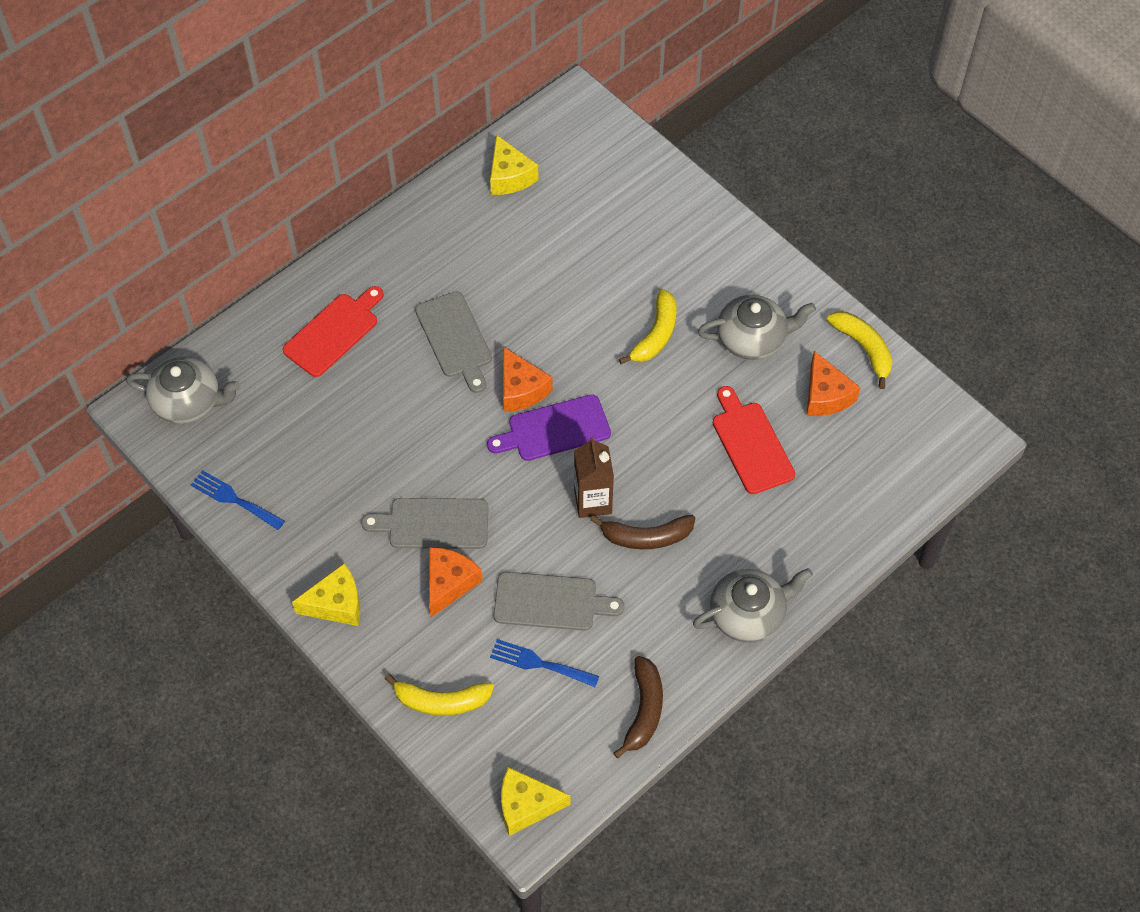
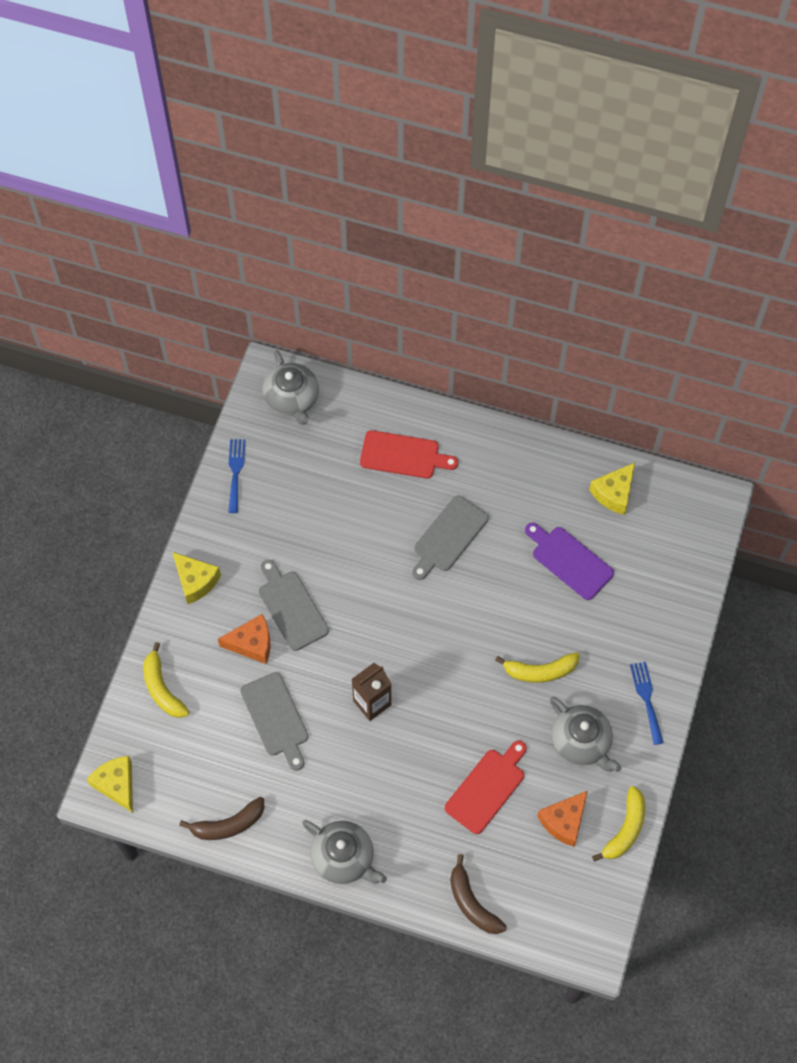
camera: 60 degrees right, 5 degrees up
(521, 389) = (434, 604): orange cheese -> none
(539, 663) = (225, 736): blue fork -> blue fork (646, 699)
(554, 429) = (415, 645): purple cutting board -> purple cutting board (569, 561)
(646, 537) = (365, 754): brown banana -> brown banana (472, 903)

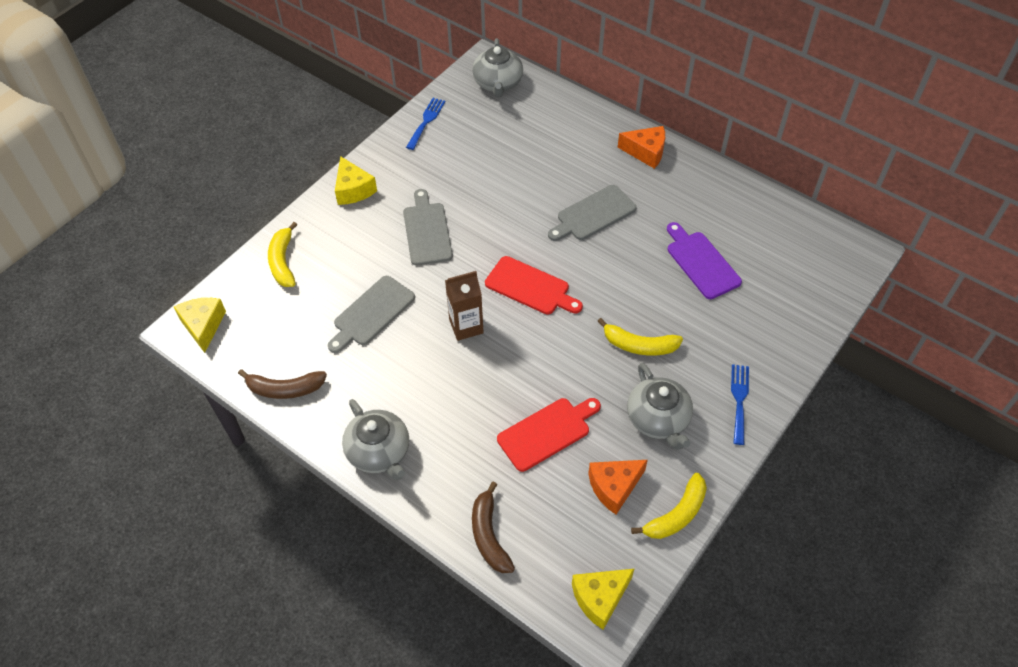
camera: 20 degrees right, 10 degrees down
(252, 643) = (379, 249): orange cheese -> orange cheese (646, 152)
(276, 718) = (372, 313): grey cutting board -> grey cutting board turned 45 degrees clockwise
(403, 455) = (577, 145): red cutting board -> red cutting board (530, 287)
(614, 493) = (763, 221): yellow cheese -> yellow cheese (600, 598)

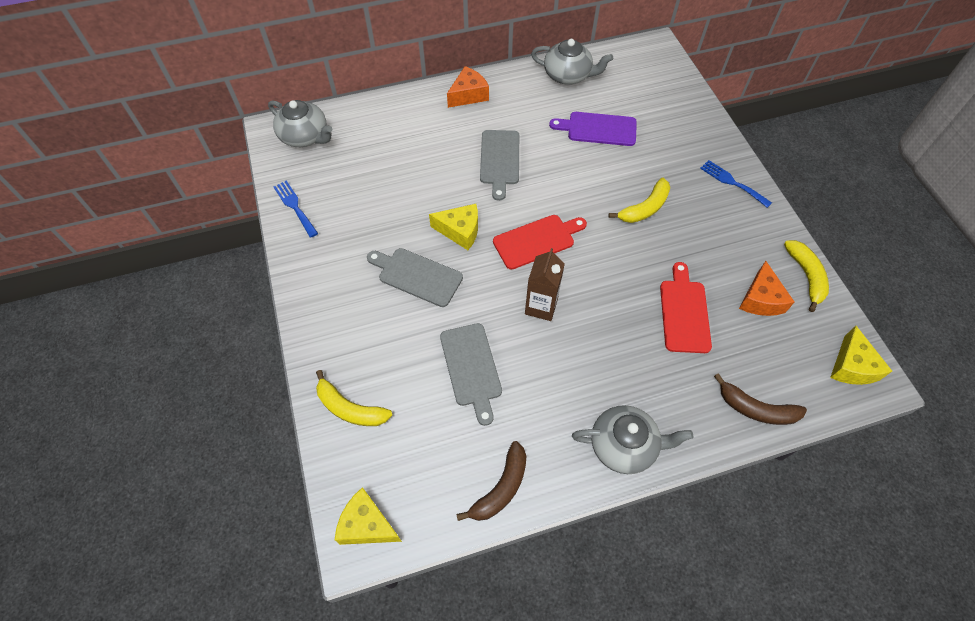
camera: 55 degrees left, 5 degrees up
(353, 189) = (318, 303): yellow cheese -> yellow cheese (460, 231)
(658, 419) = (718, 237): grey teapot -> grey teapot (568, 75)

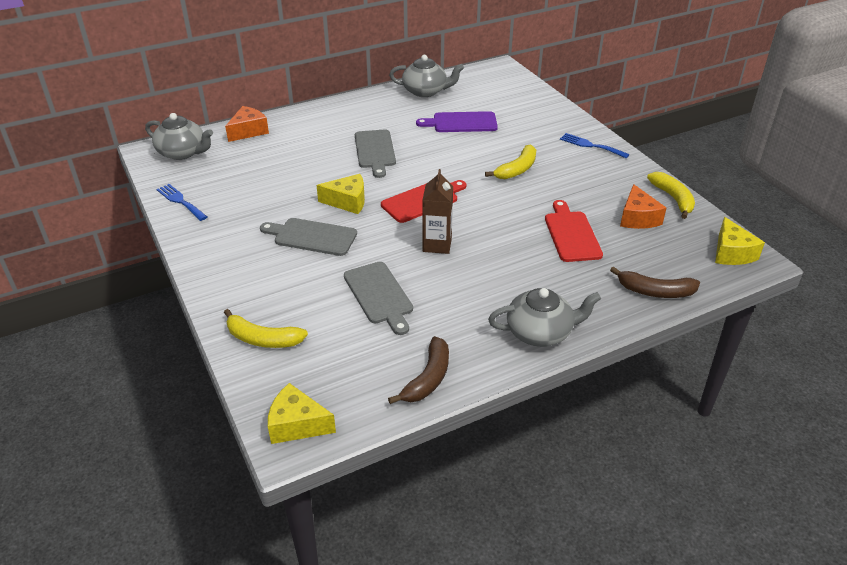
camera: 10 degrees left, 20 degrees down
(468, 95) = (336, 111): orange cheese -> orange cheese (248, 131)

